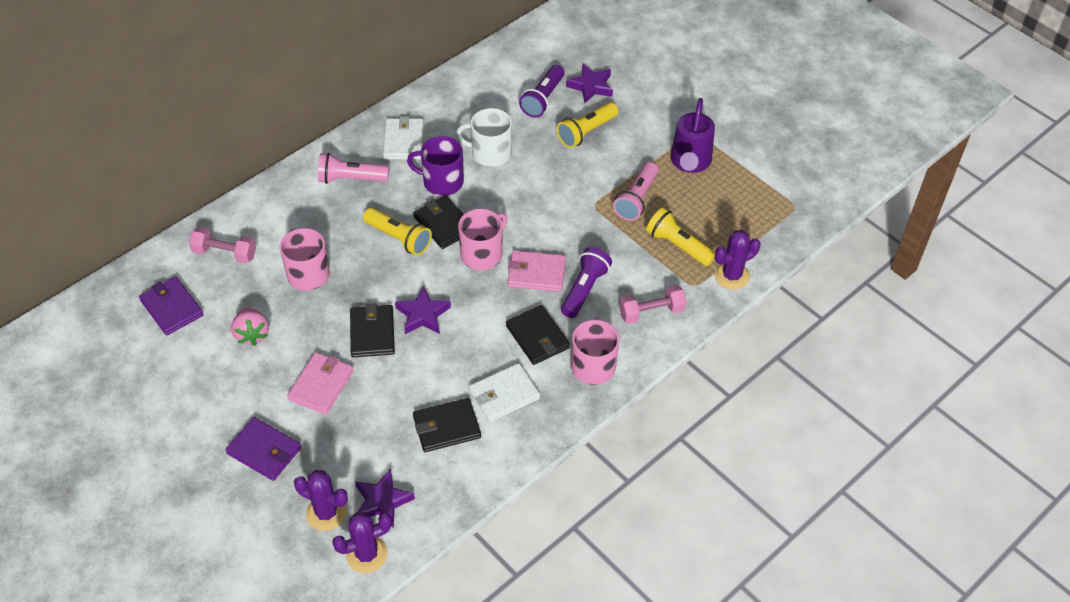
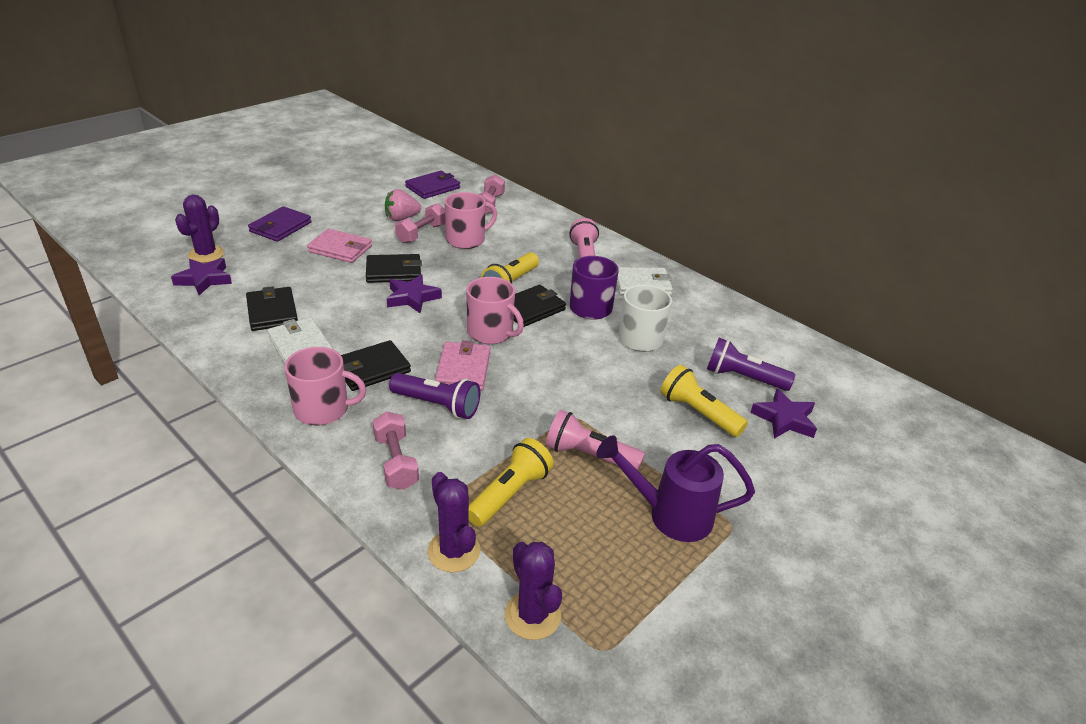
camera: 85 degrees right, 15 degrees down
(290, 313) = (422, 233): none -> pink dumbbell
(366, 554) = (154, 273): purple cactus -> purple cactus (532, 615)

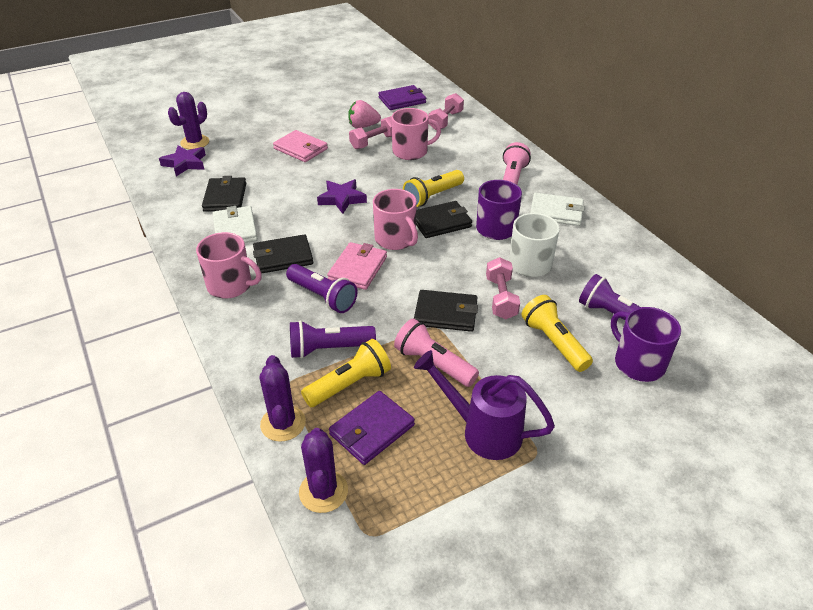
camera: 20 degrees right, 5 degrees up
(280, 227) = (261, 124): purple wallet -> purple wallet (372, 430)
(394, 271) = (336, 174): black wallet -> black wallet (446, 313)
(396, 462) = (269, 339): pink dumbbell -> pink dumbbell (501, 298)
(469, 460) = (329, 349): none -> purple flashlight
(784, 419) = (638, 363): purple star -> purple mug

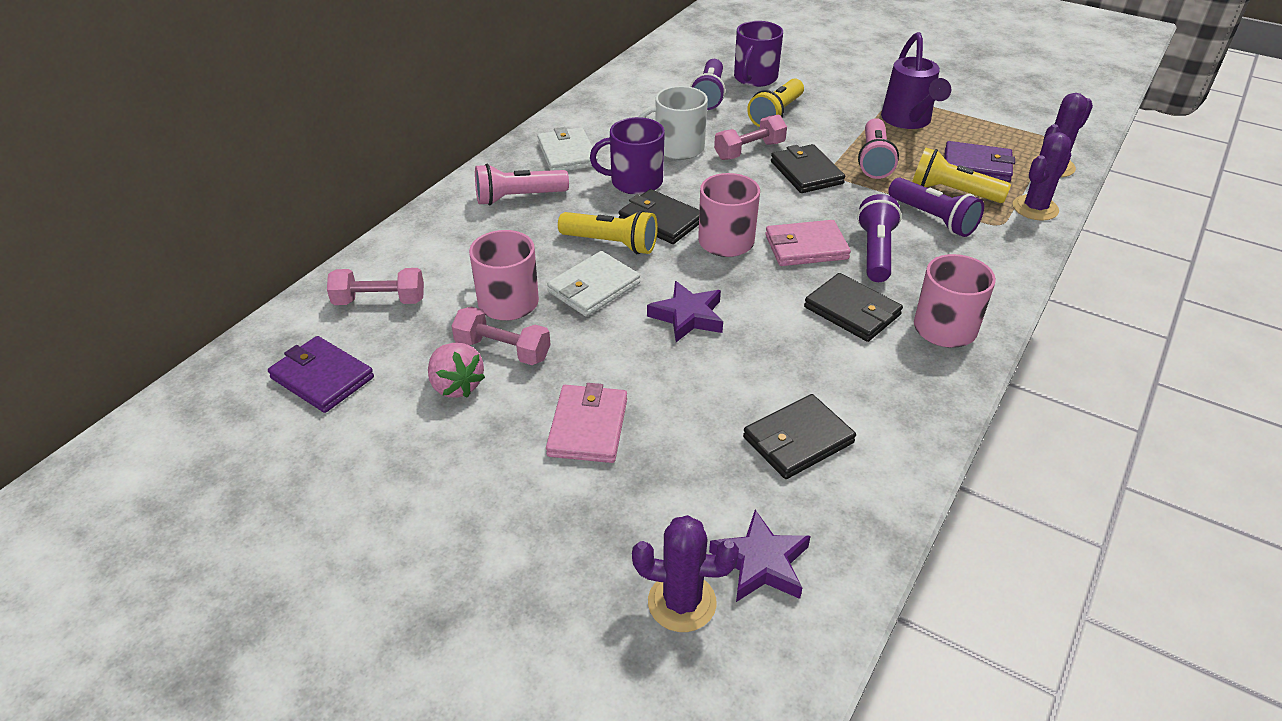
camera: 120 degrees left, 0 degrees up
(235, 229) = (851, 384): white wallet -> white wallet (593, 287)

